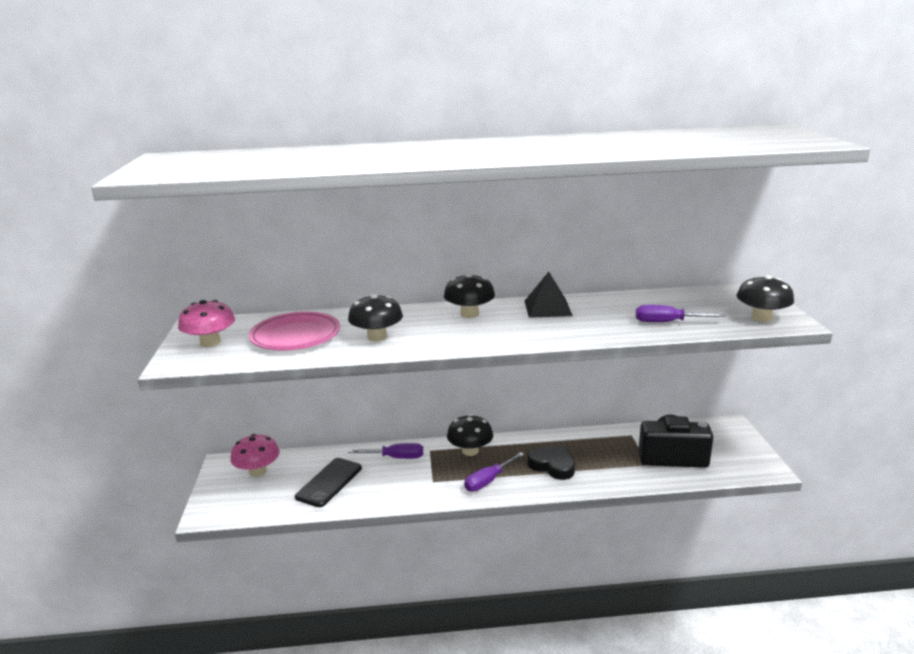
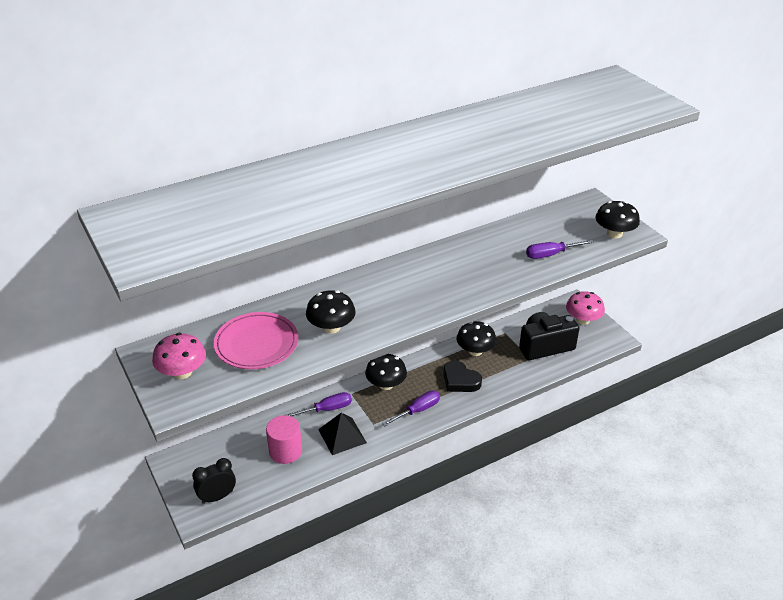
camera: 25 degrees left, 15 degrees up
(237, 503) = (217, 497): none -> black clock
(258, 471) = (211, 459): pink mushroom -> pink mushroom (583, 320)
(329, 482) = (285, 451): black phone -> pink cylinder
(469, 314) = (389, 280): black mushroom -> black mushroom (475, 351)
(488, 481) = (418, 410): purple screwdriver -> purple screwdriver turned 150 degrees counterclockwise
(547, 308) = (449, 257): black pyramid -> black pyramid (342, 436)
(552, 465) = (460, 380): black heart -> black heart turned 150 degrees counterclockwise

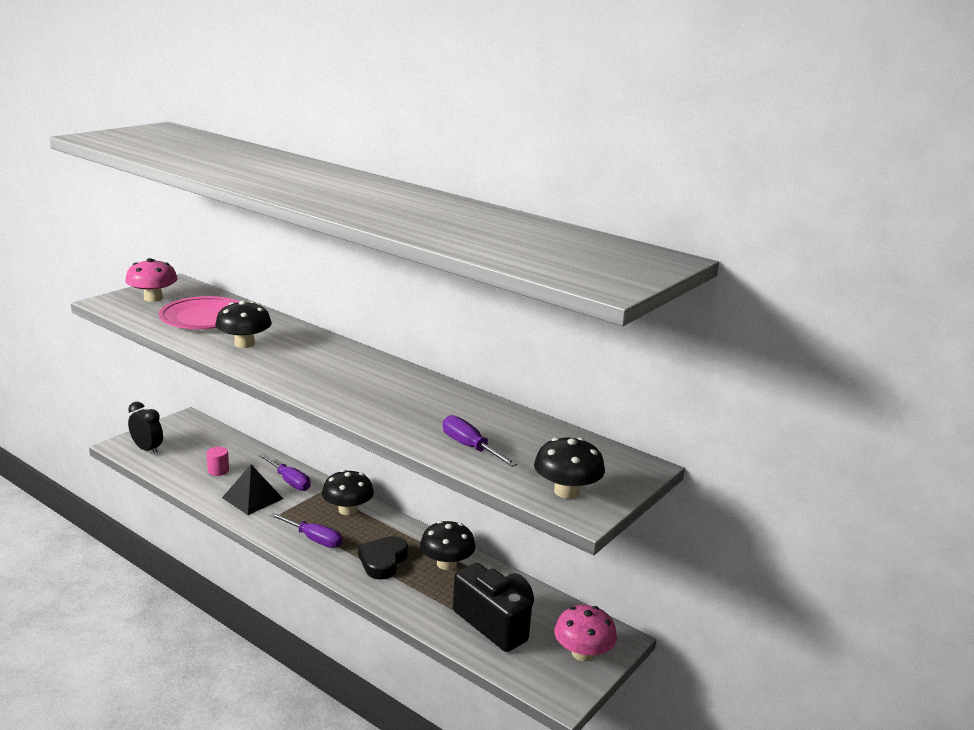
camera: 65 degrees right, 15 degrees down
(285, 451) = (218, 471): pink cylinder -> pink cylinder, size x0.58

